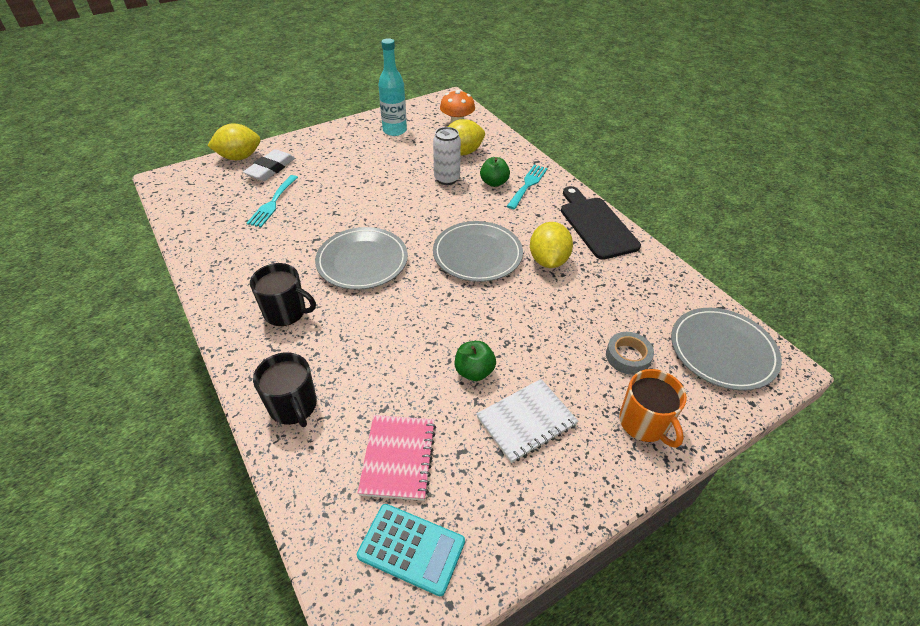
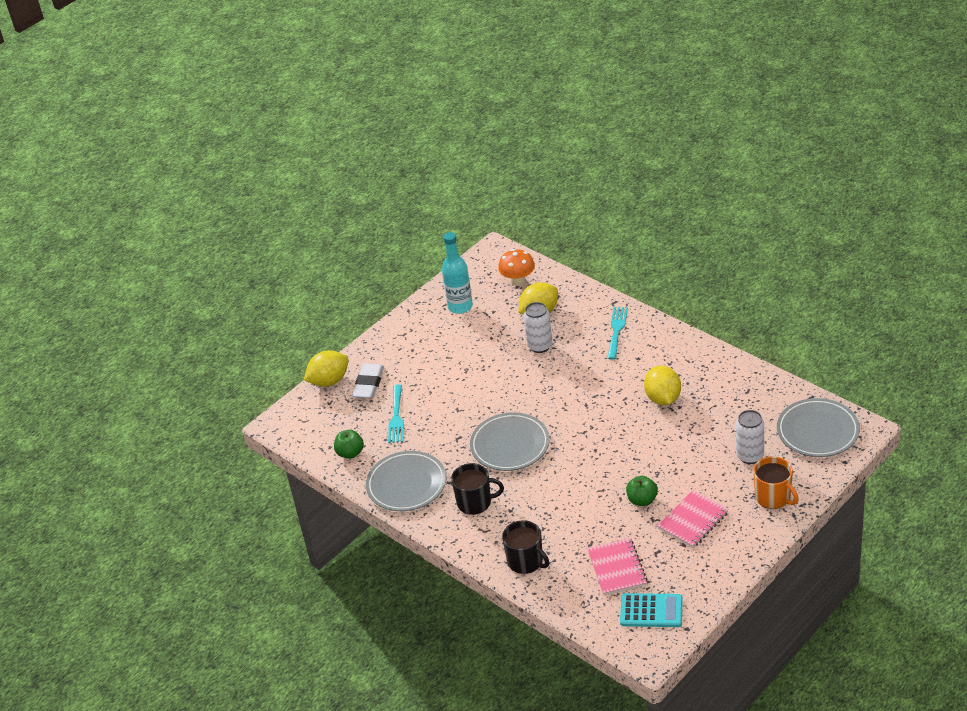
camera: 10 degrees left, 5 degrees down
(477, 254) = (602, 410): grey plate -> grey plate (406, 484)
(494, 183) = (585, 337): green apple -> green apple (350, 453)
(526, 421) = (693, 521): white notebook -> pink notebook
(596, 225) = (691, 353): black cutting board -> none
(628, 356) = (750, 456): grey tape -> white can

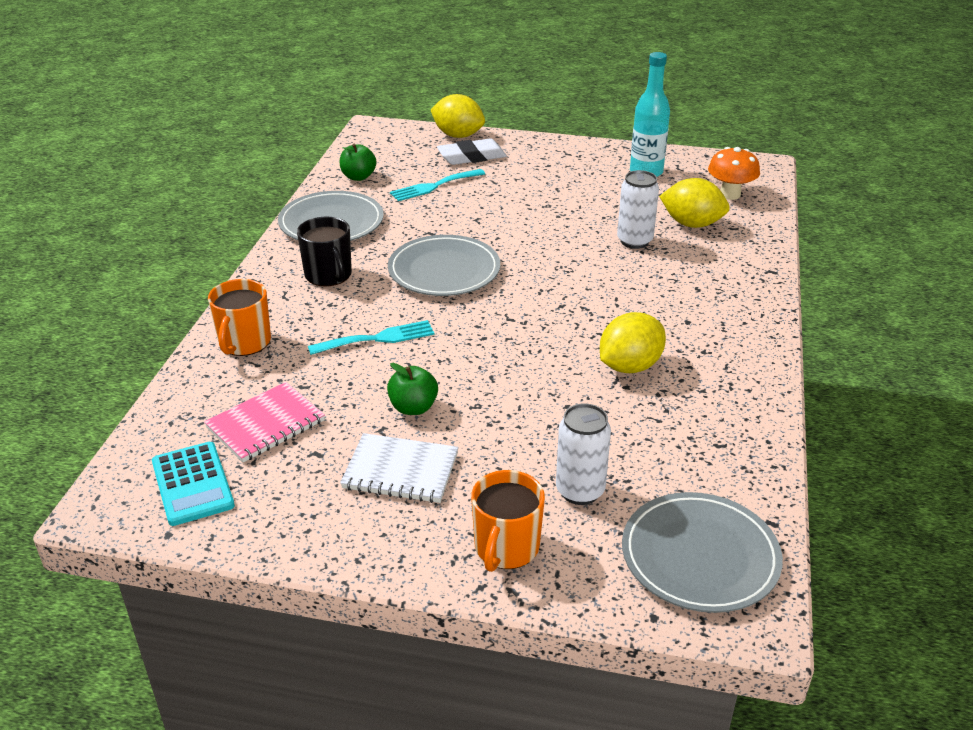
camera: 55 degrees right, 5 degrees down
(526, 561) = (244, 342): black mug -> orange mug
(616, 330) = (722, 288): turquoise fork -> turquoise fork (378, 338)
(693, 521) = (400, 471): pink notebook -> white notebook

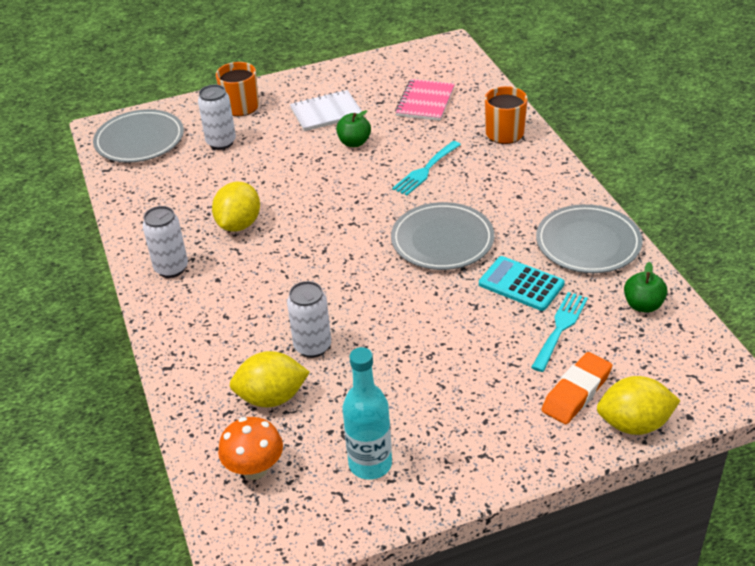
camera: 150 degrees right, 5 degrees up
(193, 484) = (423, 67): turquoise calculator -> turquoise calculator (521, 284)
(329, 275) = (520, 198): black mug -> none
(471, 157) = (576, 392): white eraser -> orange eraser
(732, 350) = (171, 268): none -> white can

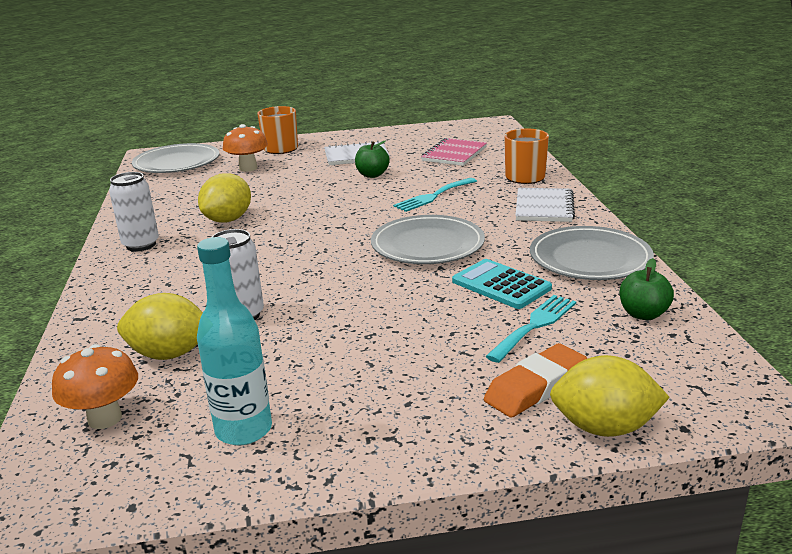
camera: 10 degrees right, 15 degrees down
(221, 142) = (248, 168): white can -> orange mushroom
(533, 177) = (544, 207): none -> white notebook

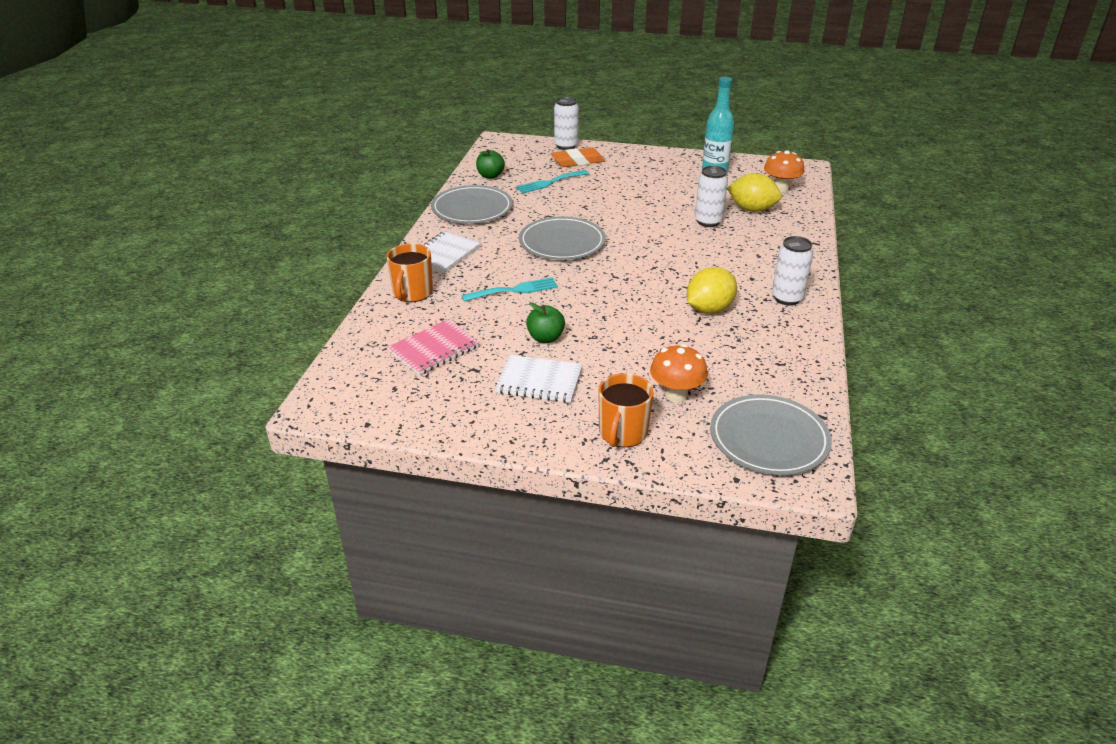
camera: 160 degrees left, 10 degrees up
(501, 285) = (543, 205): turquoise calculator -> none
(604, 428) = (566, 146): yellow lemon -> white can

